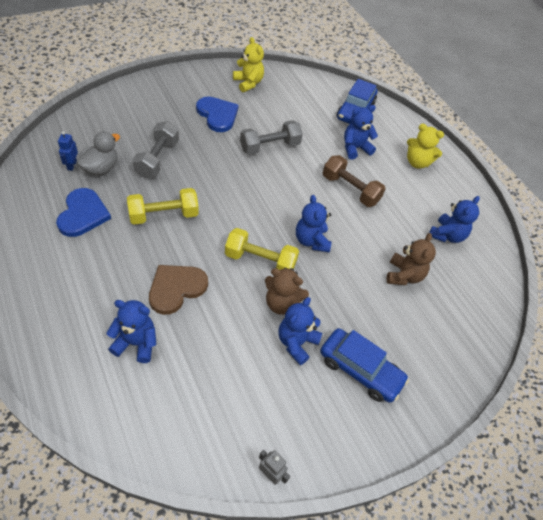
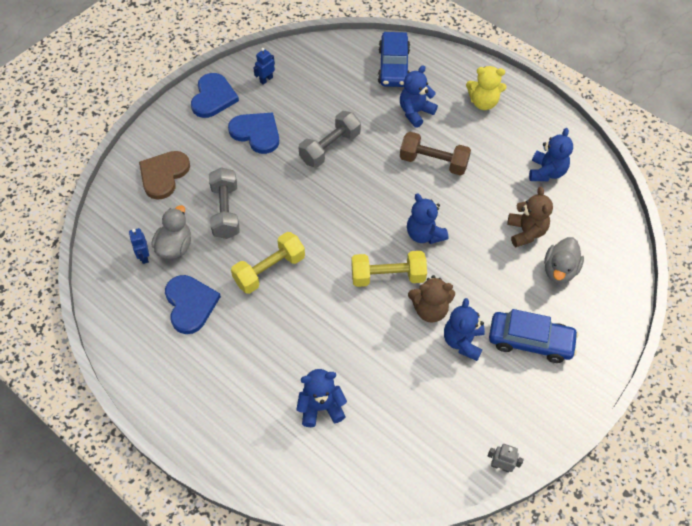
camera: 15 degrees left, 5 degrees up
(176, 288) = (326, 339): brown heart -> brown heart (163, 175)
(200, 80) = (213, 97): none -> blue heart
(248, 83) = (266, 79): yellow teddy bear -> blue robot
(419, 320) = (559, 270): none -> grey duck

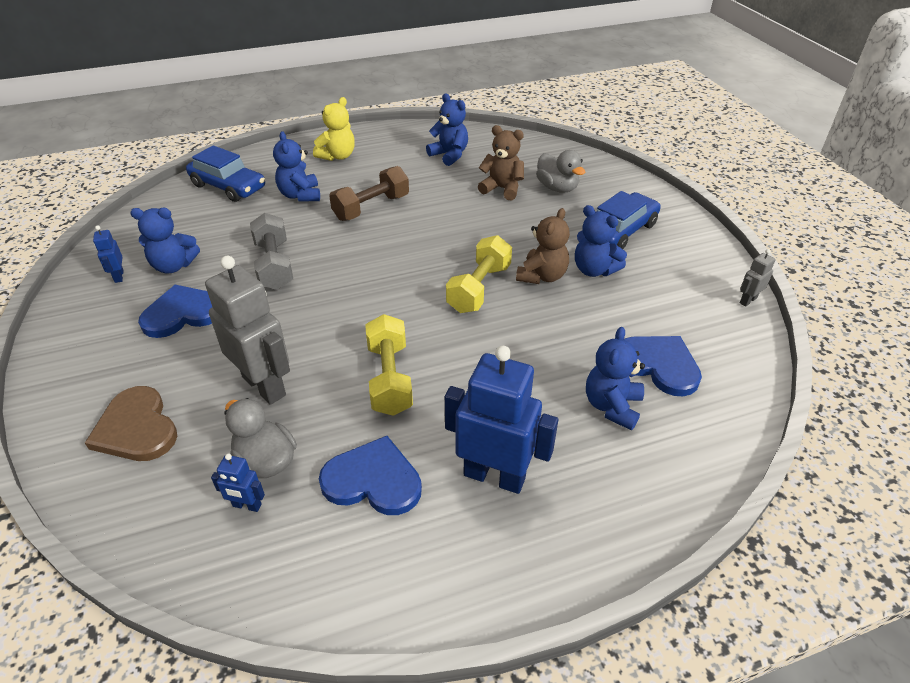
camera: 60 degrees left, 15 degrees down
(213, 97) = (80, 330): blue heart -> blue heart (658, 365)
(226, 211) = (264, 386): grey dumbbell -> grey robot
(226, 364) = (494, 476): none -> blue robot
(424, 234) = (450, 245): blue teddy bear -> blue teddy bear (173, 266)

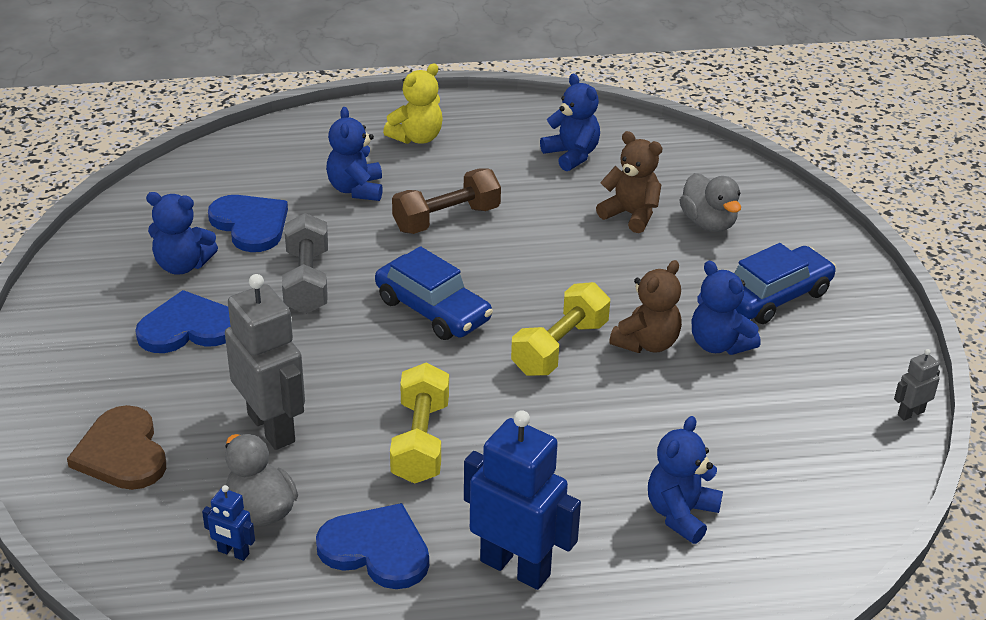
camera: 10 degrees right, 5 degrees down
(119, 276) = (115, 270): blue robot -> none
(228, 186) = (264, 165): blue car -> blue car (432, 310)
(658, 365) = (758, 475): blue heart -> blue heart (250, 224)

